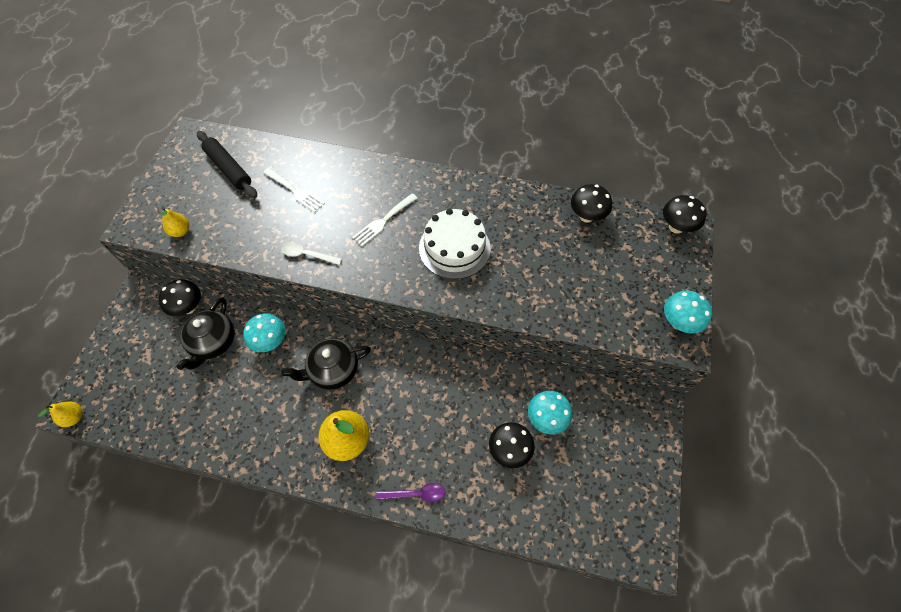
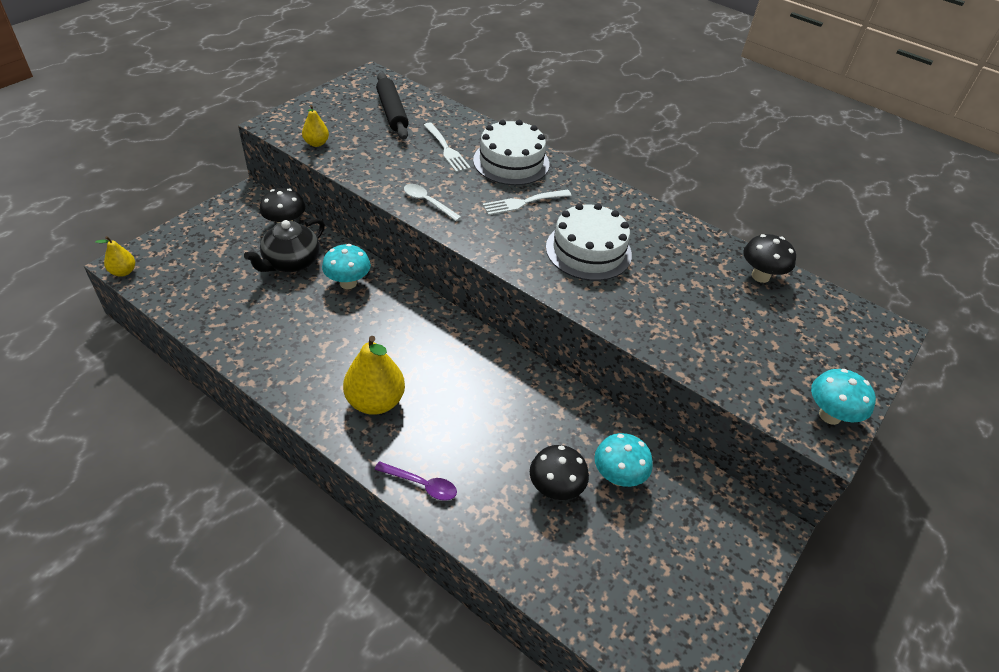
camera: 20 degrees right, 15 degrees down
(333, 370) = (397, 332): black teapot -> none
(354, 182) = (511, 162): none -> white cake
(676, 227) = (871, 324): black mushroom -> none

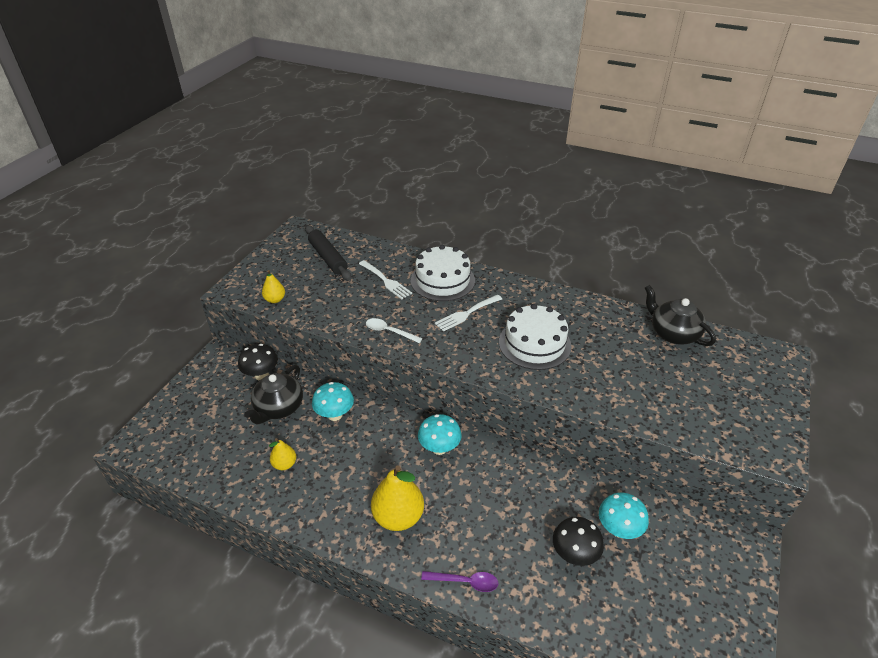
camera: 10 degrees left, 5 degrees down
(123, 272) = (131, 453): yellow pear -> yellow pear (284, 464)
(760, 276) = (673, 333): black mushroom -> black teapot
(829, 415) = (771, 438): turquoise mushroom -> turquoise mushroom (439, 448)

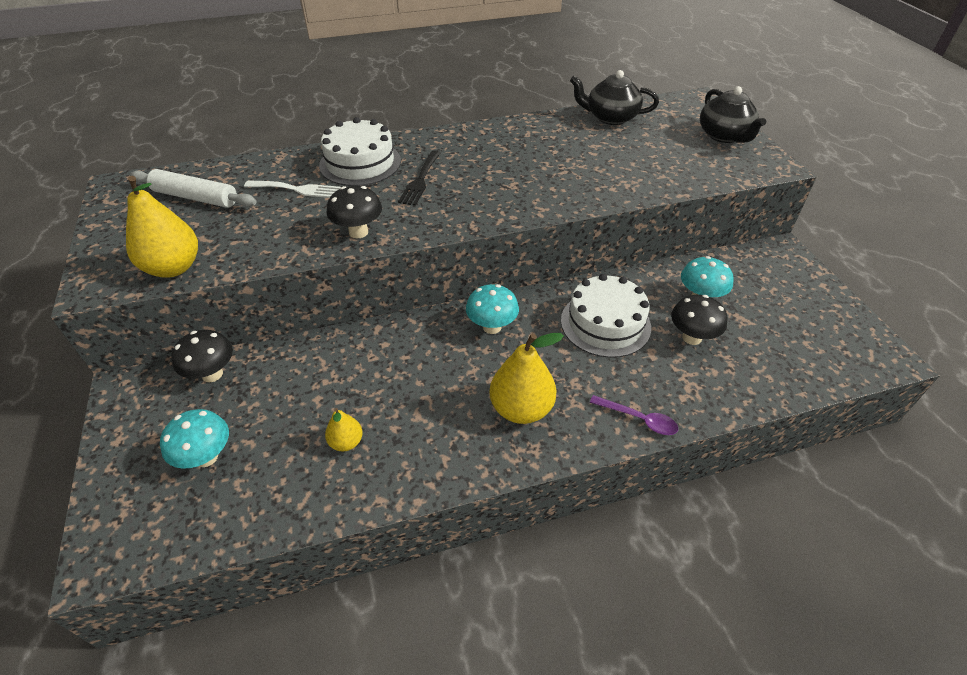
camera: 40 degrees left, 5 degrees up
(275, 300) = (173, 268): yellow pear -> yellow pear, size x1.88
(278, 408) = (274, 393): black teapot -> black teapot (724, 136)
(328, 257) = (195, 197): black rolling pin -> white rolling pin
(335, 415) = (350, 361): turquoise mushroom -> turquoise mushroom (206, 457)
(389, 331) = (358, 232): white spoon -> black mushroom
(465, 582) = (638, 419): purple spoon -> purple spoon turned 60 degrees clockwise
(466, 314) = (420, 180): white fork -> black fork
(534, 343) = (513, 175): white cake -> white cake (605, 323)

